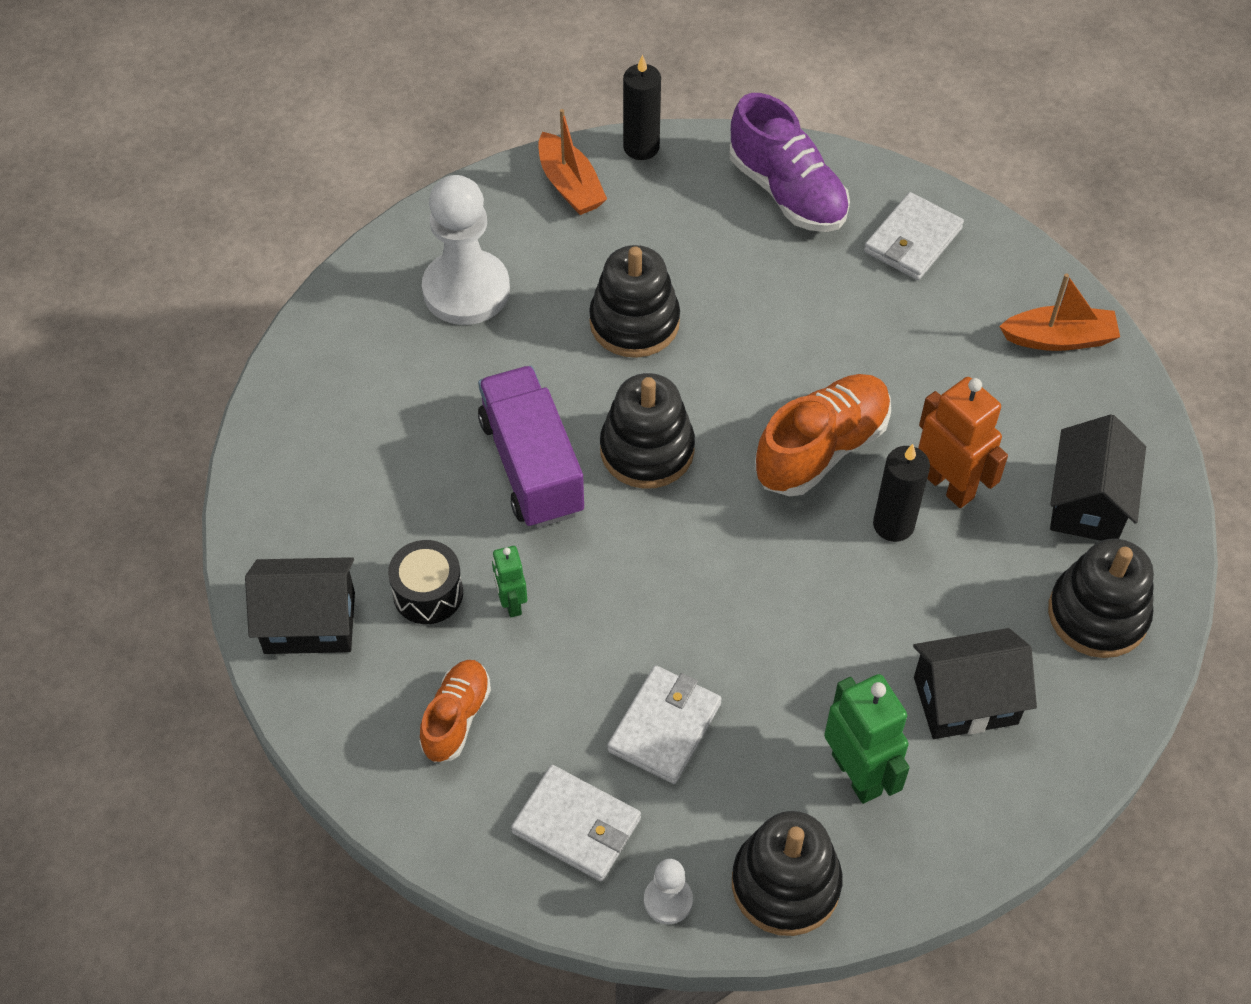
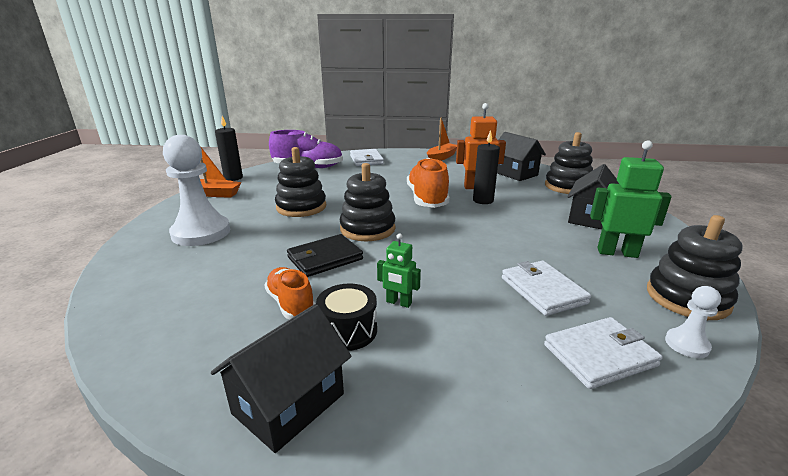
camera: 50 degrees left, 30 degrees down
(456, 718) = (460, 367): orange shoe -> orange shoe (291, 303)
(532, 466) = (325, 258): purple truck -> black wallet

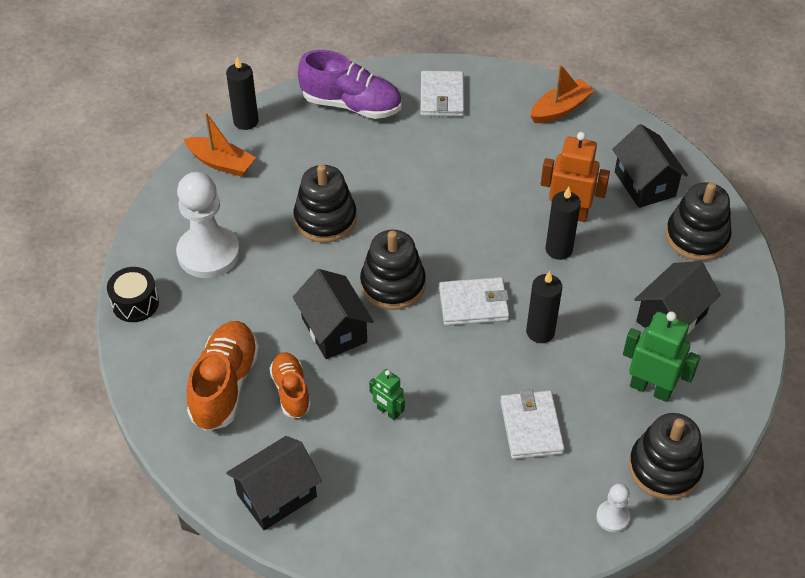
camera: 15 degrees right, 25 degrees up
(325, 258) = (334, 330): black wallet -> black house
(348, 330) = (334, 436): black drum -> black drum (135, 303)
(427, 199) = (487, 231): orange shoe -> orange shoe (225, 385)
(502, 236) = (540, 332): none -> black candle
(599, 355) = (530, 510): white wallet -> white wallet (473, 304)

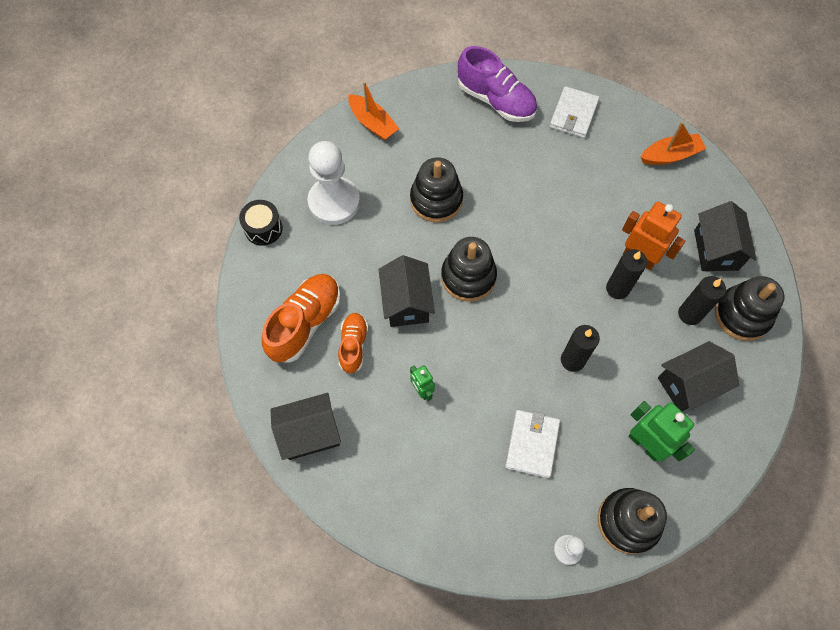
camera: 20 degrees right, 15 degrees up
(246, 121) = (405, 91): black candle -> black candle (689, 314)
(473, 304) = (527, 316): white wallet -> none

